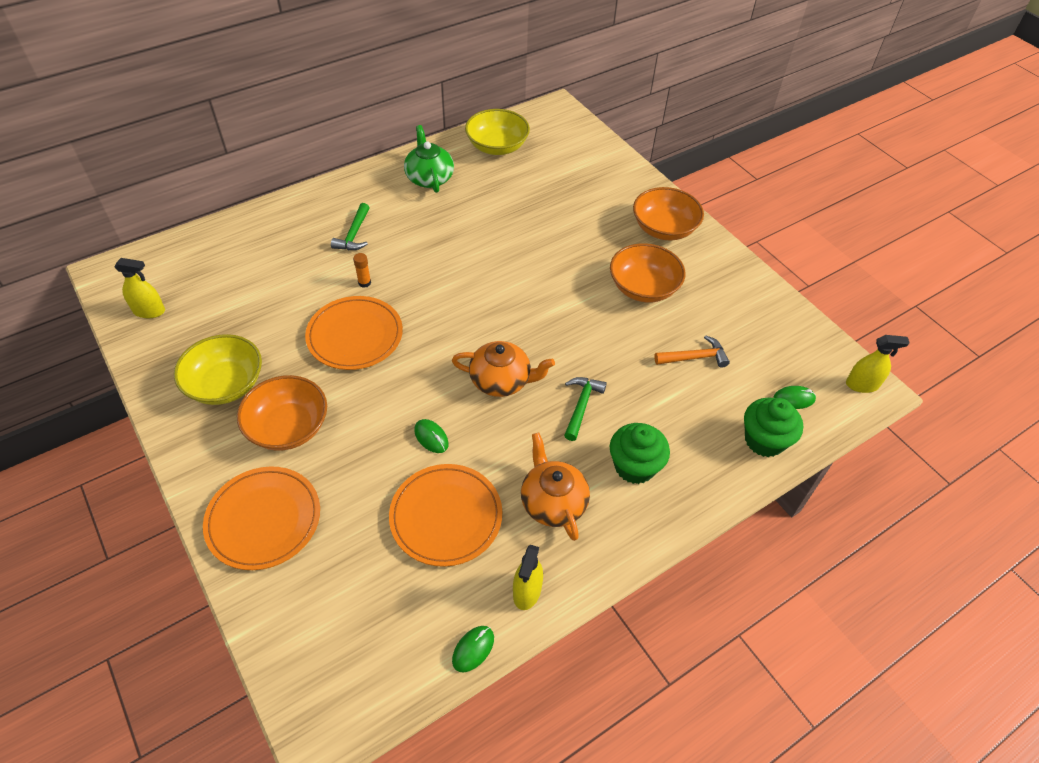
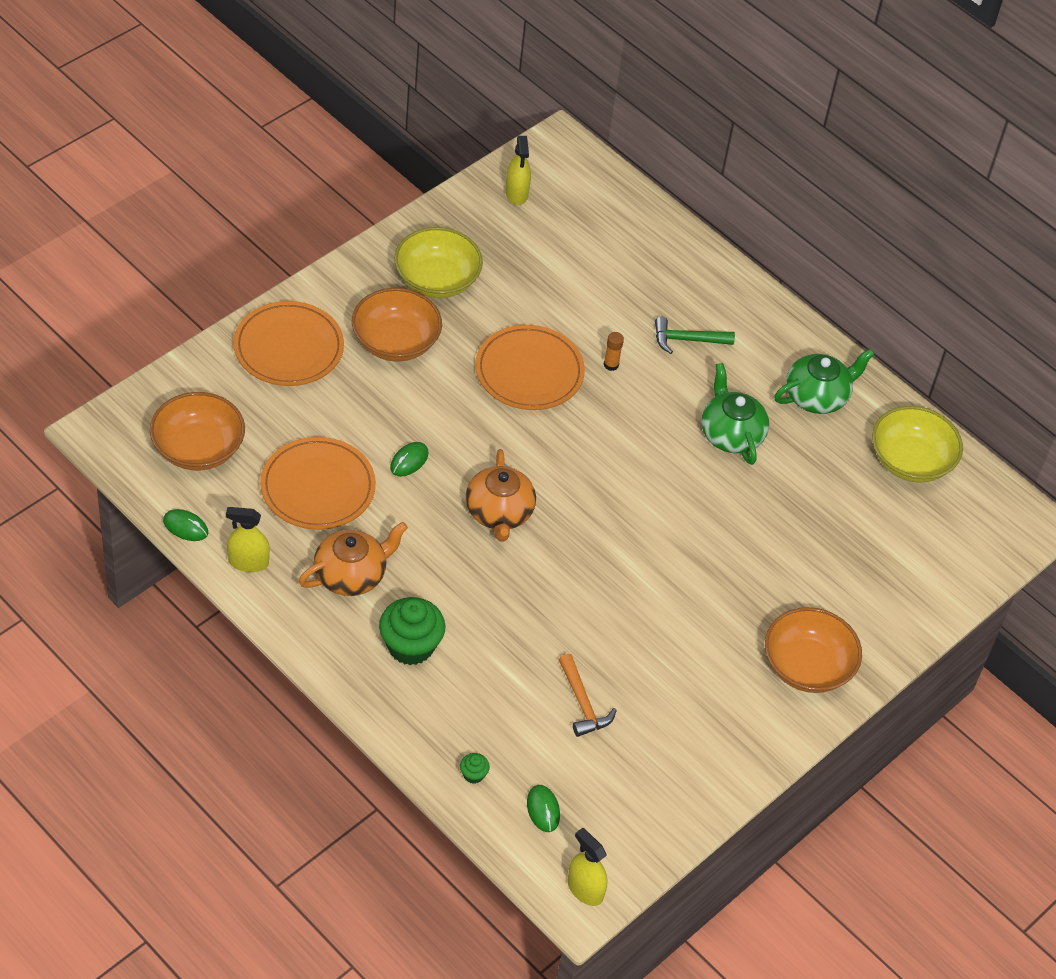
camera: 75 degrees right, 0 degrees up
(452, 228) = (731, 434): none -> green teapot
(581, 406) = (481, 591): green hammer -> none
(643, 288) = (686, 645): orange bowl -> orange bowl (198, 448)
(764, 440) = (473, 774): green cupcake -> green cupcake, size x0.44
(862, 384) = (585, 889): yellow spray bottle -> yellow spray bottle turned 150 degrees clockwise

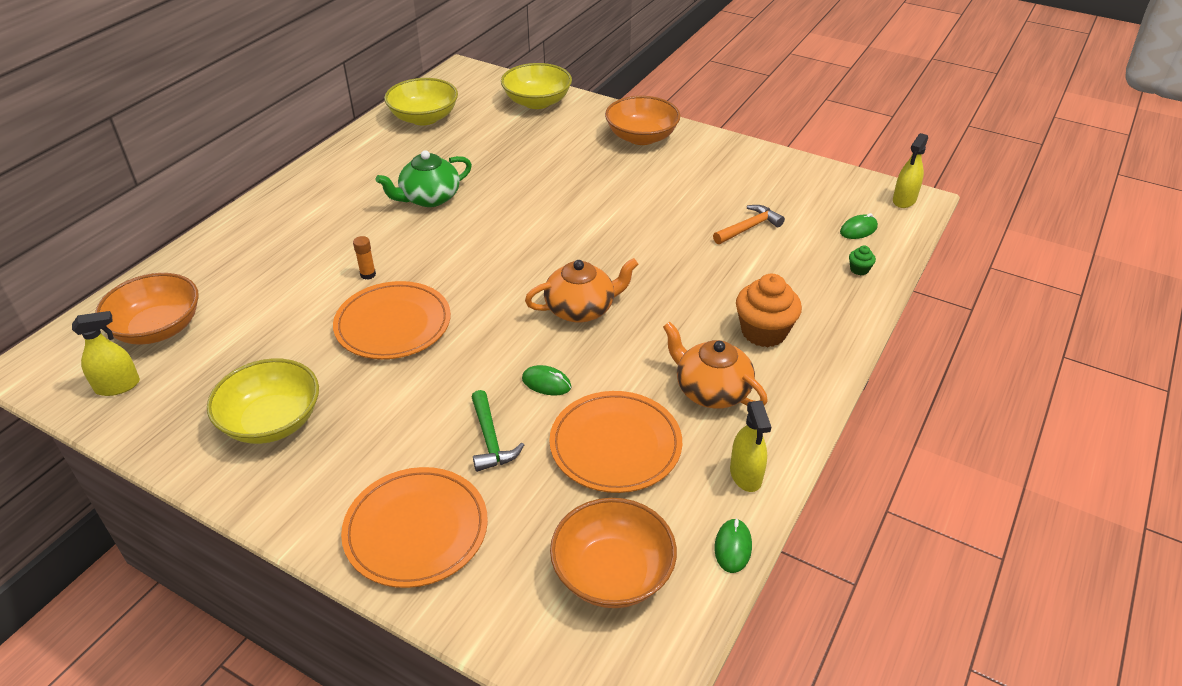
camera: 100 degrees left, 10 degrees down
(395, 342) = (379, 433): orange bowl -> orange bowl (158, 328)
(410, 646) = (764, 332): green cupcake -> orange cupcake
(687, 340) = (323, 236): green hammer -> green hammer (490, 440)
(817, 396) = (371, 163): green teapot -> none
(925, 582) = (537, 102): none -> yellow bowl

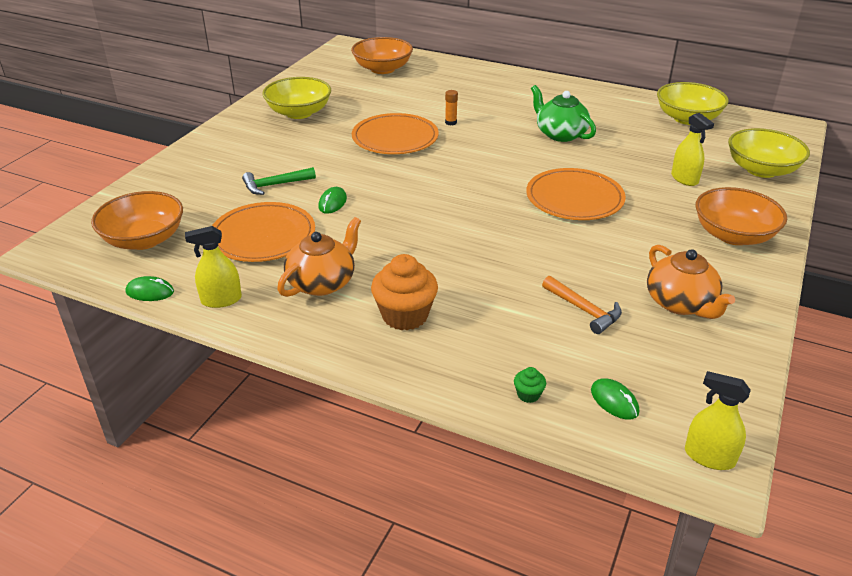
camera: 85 degrees right, 5 degrees down
(117, 386) = (331, 68): yellow spray bottle -> yellow spray bottle (684, 179)
(416, 530) = (201, 167): orange plate -> orange plate (574, 198)
(581, 309) = (424, 213): orange teapot -> orange teapot (681, 303)

